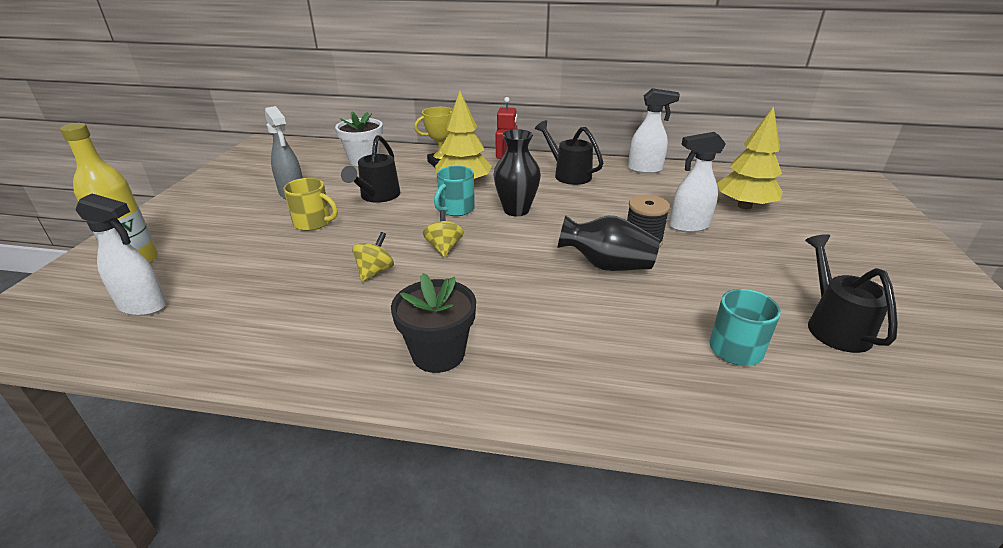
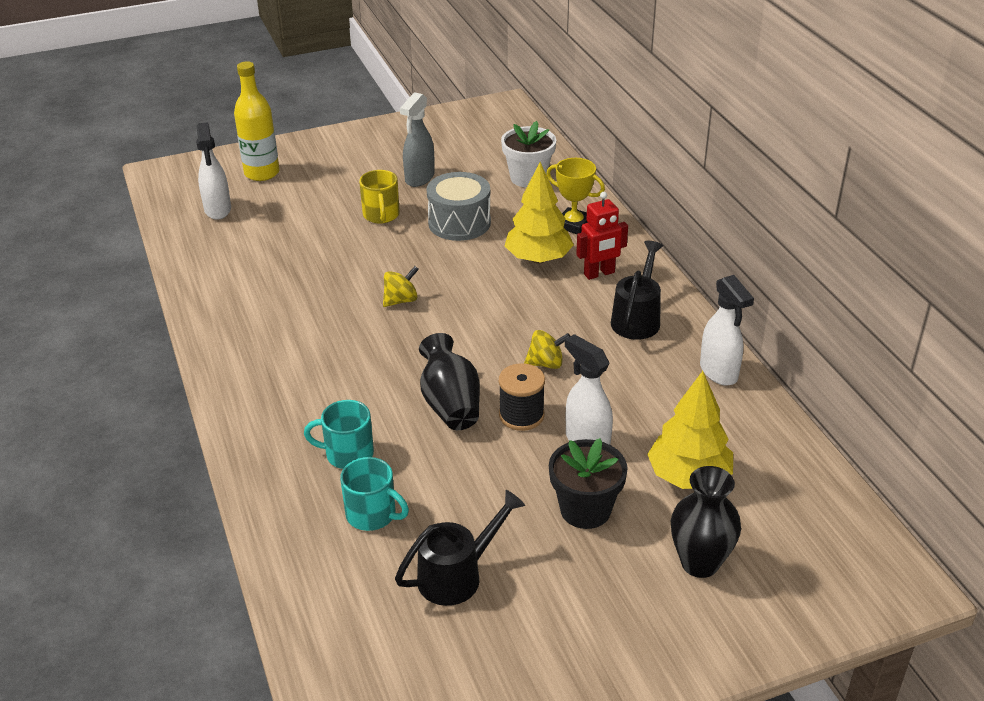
camera: 60 degrees right, 5 degrees up
(375, 271) = (335, 282): yellow spinning top -> yellow spinning top (546, 363)
(377, 196) = (459, 223): black watering can -> grey drum
(438, 354) = (256, 358): black flower pot -> black flower pot (585, 510)
(456, 209) = (477, 277): turquoise mug -> turquoise mug (348, 454)
(516, 210) = (511, 313): black vase -> black vase (699, 563)

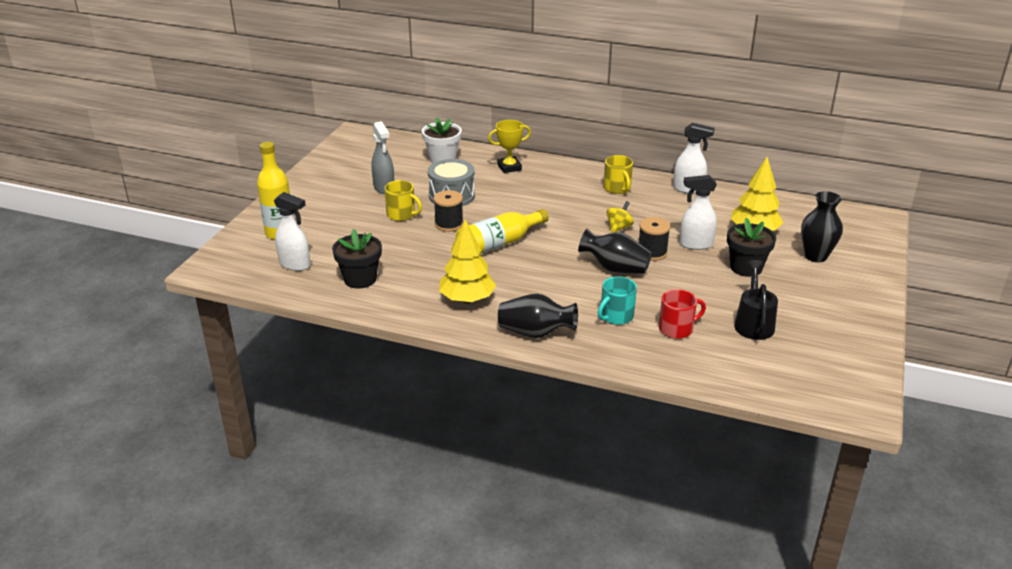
camera: 50 degrees left, 5 degrees down
(233, 256) = (360, 279): none -> black flower pot
(253, 413) = (535, 333): none -> black vase
(372, 514) = (677, 329): turquoise mug -> red mug
(399, 251) = (449, 224): none -> black spool
(401, 300) = (498, 244): yellow spinning top -> yellow bottle
(538, 259) = (524, 190): yellow tree -> yellow tree (467, 299)
(599, 273) = (564, 180): red robot -> none
(637, 318) = (617, 188): black watering can -> yellow mug

